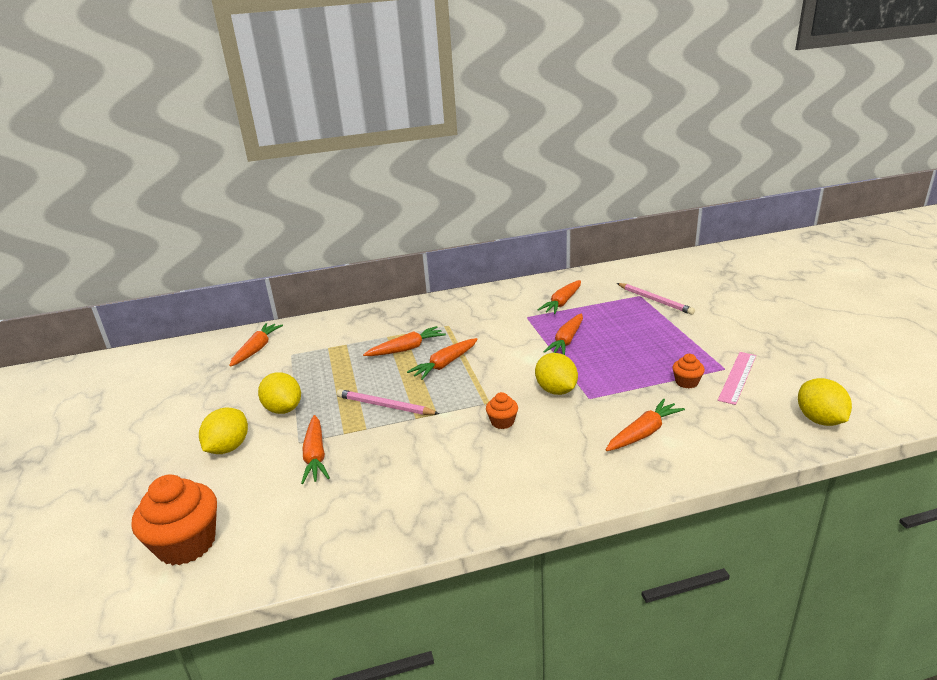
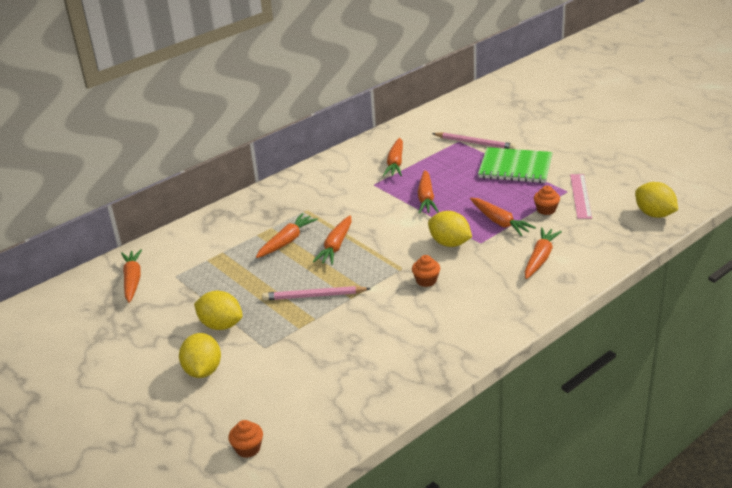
camera: 25 degrees left, 5 degrees up
(186, 544) = (248, 448): orange cupcake -> orange cupcake, size x0.50
(315, 456) = (291, 353): orange carrot -> orange carrot (499, 222)
(682, 332) = (515, 167): none -> green notebook

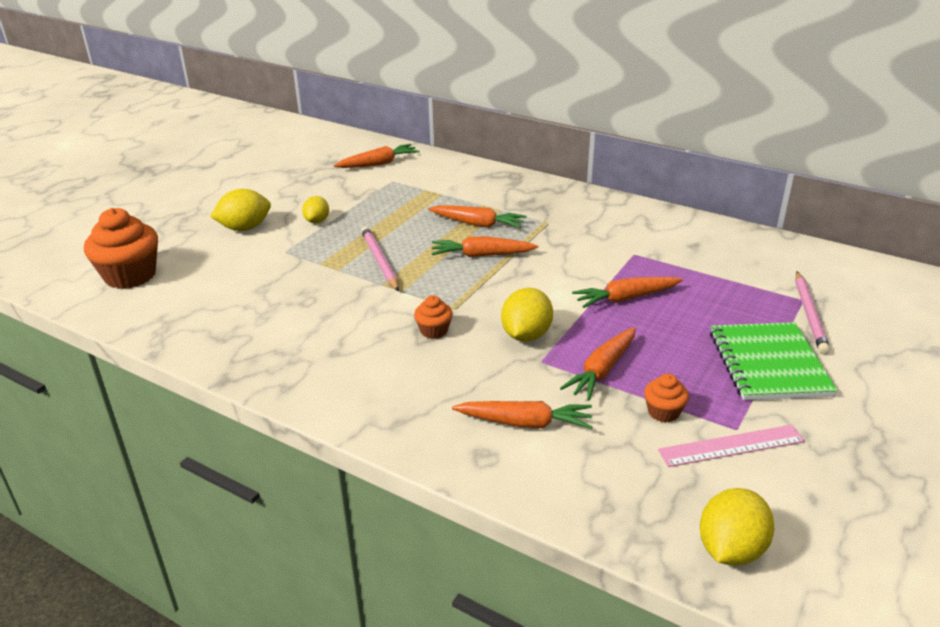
camera: 70 degrees right, 0 degrees up
(221, 325) = (317, 221): yellow lemon -> yellow lemon, size x0.64
(248, 448) = (130, 275): orange cupcake -> orange cupcake, size x2.02
(395, 163) = (697, 260): orange carrot -> none

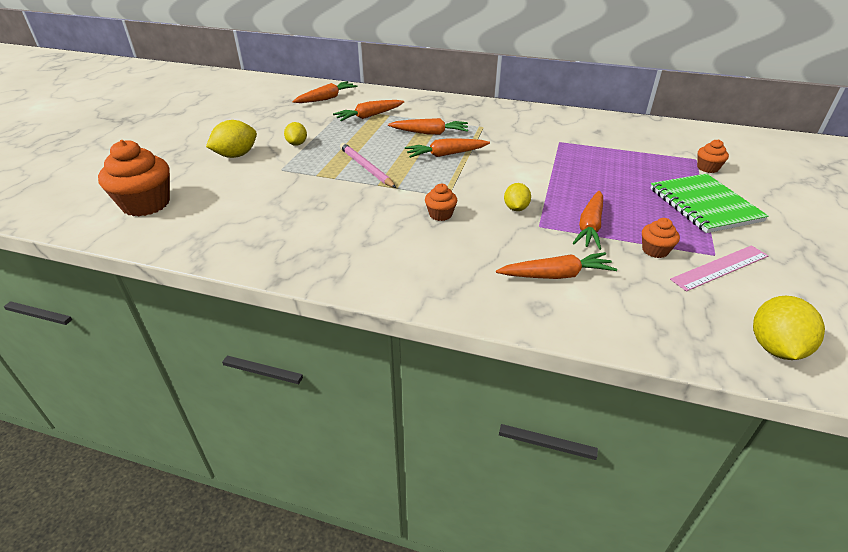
camera: 15 degrees left, 5 degrees up
(526, 335) = (516, 208): yellow lemon -> yellow lemon, size x0.64
(626, 298) = (573, 172): orange carrot -> orange carrot (369, 116)
(809, 314) = (707, 168): pink pencil -> orange cupcake

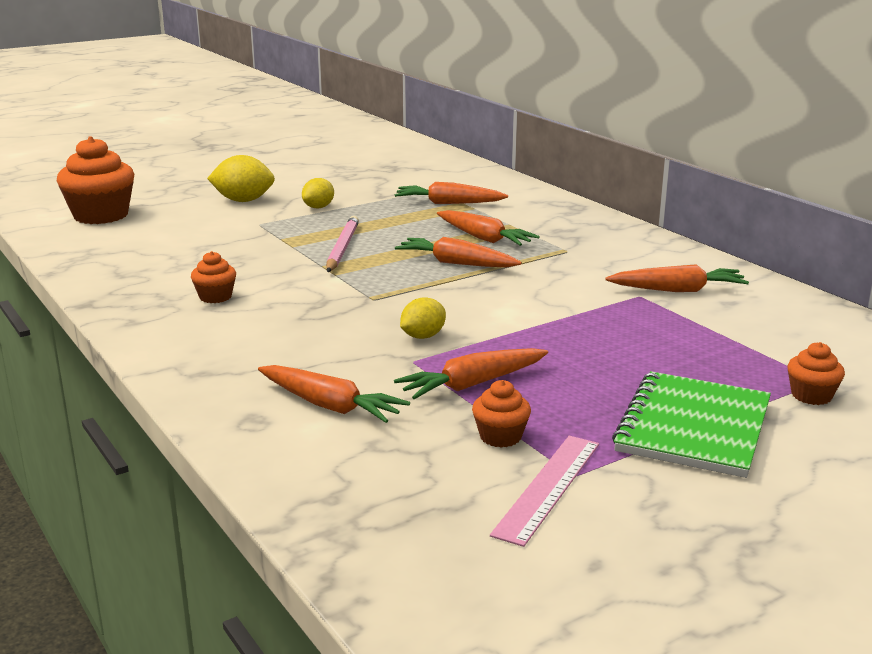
camera: 40 degrees right, 15 degrees down
(326, 98) = (436, 175): orange carrot -> orange carrot (678, 290)
(440, 214) = (328, 312): orange cupcake -> orange cupcake (215, 297)
(720, 267) = (547, 487): pink ruler -> pink ruler turned 75 degrees counterclockwise
(775, 347) = (427, 577): yellow lemon -> none

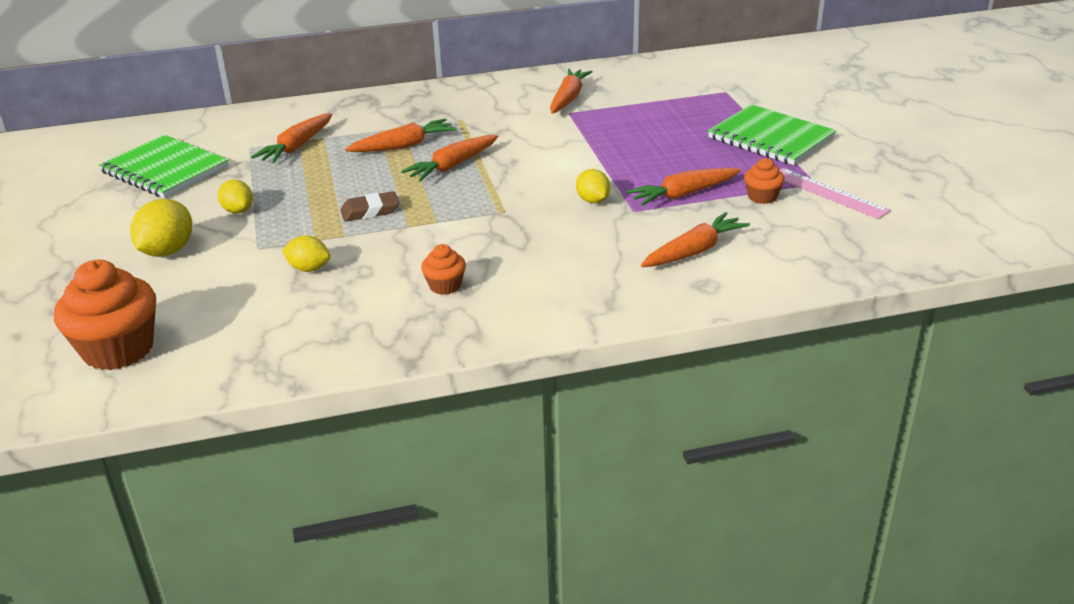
camera: 70 degrees left, 10 degrees up
(231, 245) = (309, 268): none -> yellow lemon
(342, 248) = (370, 211): pink pencil -> brown eraser
(375, 175) = (165, 169): none -> green notebook
(472, 384) = (683, 194): orange carrot -> orange carrot turned 75 degrees clockwise
(811, 396) = (744, 98): orange cupcake -> none

